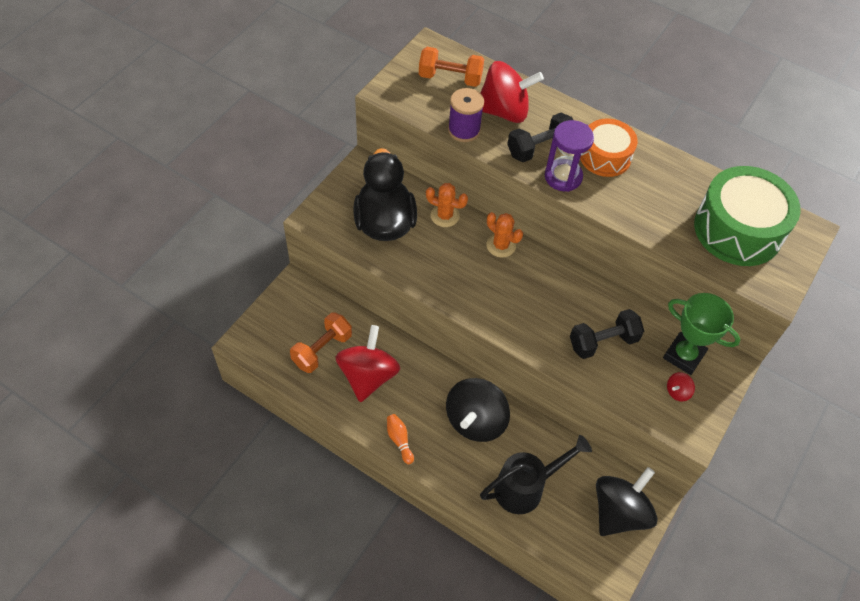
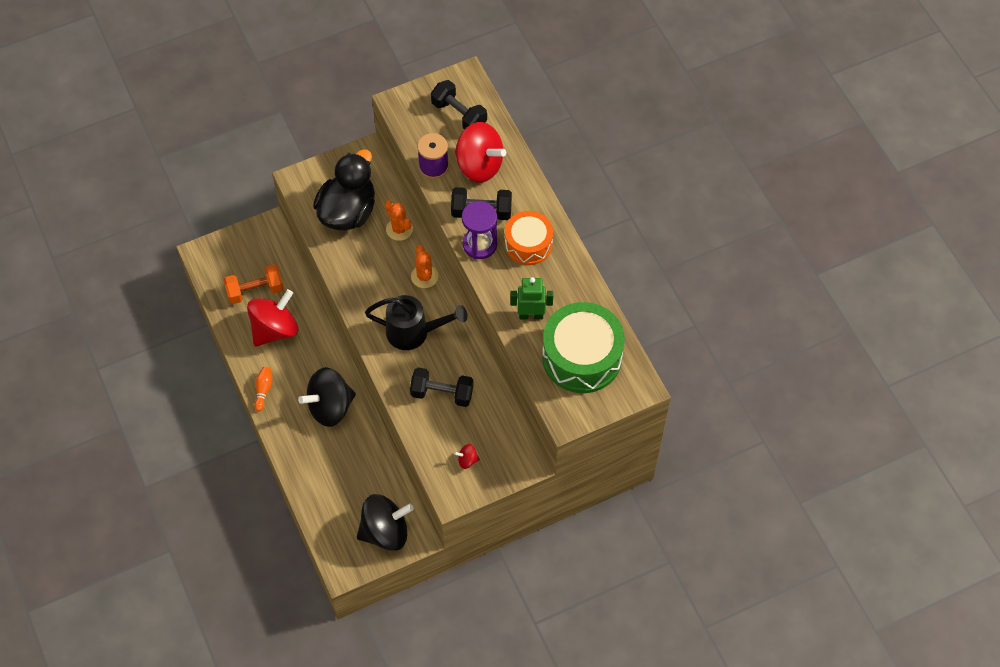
camera: 35 degrees right, 5 degrees up
(450, 78) = (459, 114): orange dumbbell -> black dumbbell
(526, 487) = (330, 475): black watering can -> black watering can (414, 332)
(662, 215) = (531, 315): none -> green robot
(684, 356) = (496, 437): green trophy -> none

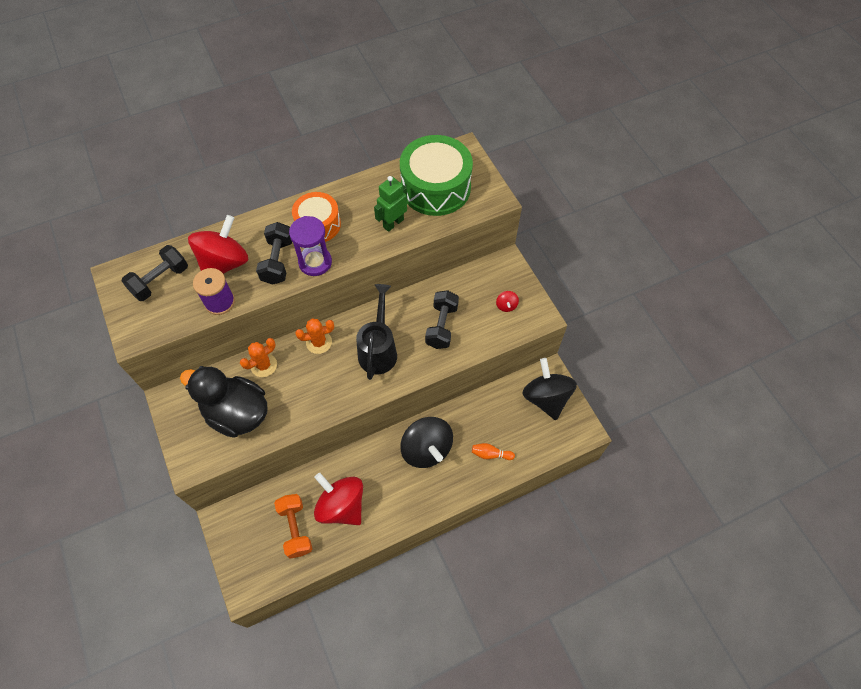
camera: 90 degrees left, 0 degrees up
(263, 390) = (408, 513): orange bowling pin -> orange bowling pin (490, 454)
(531, 315) = (393, 223): green robot -> green robot turned 45 degrees clockwise

